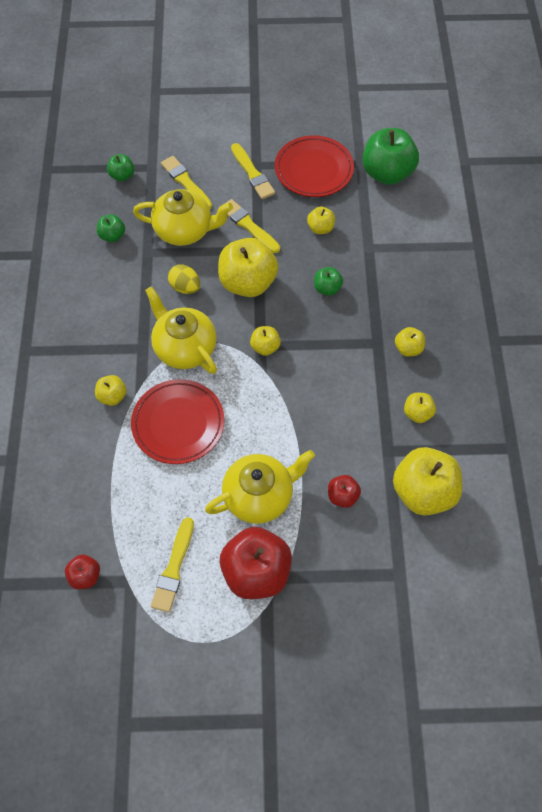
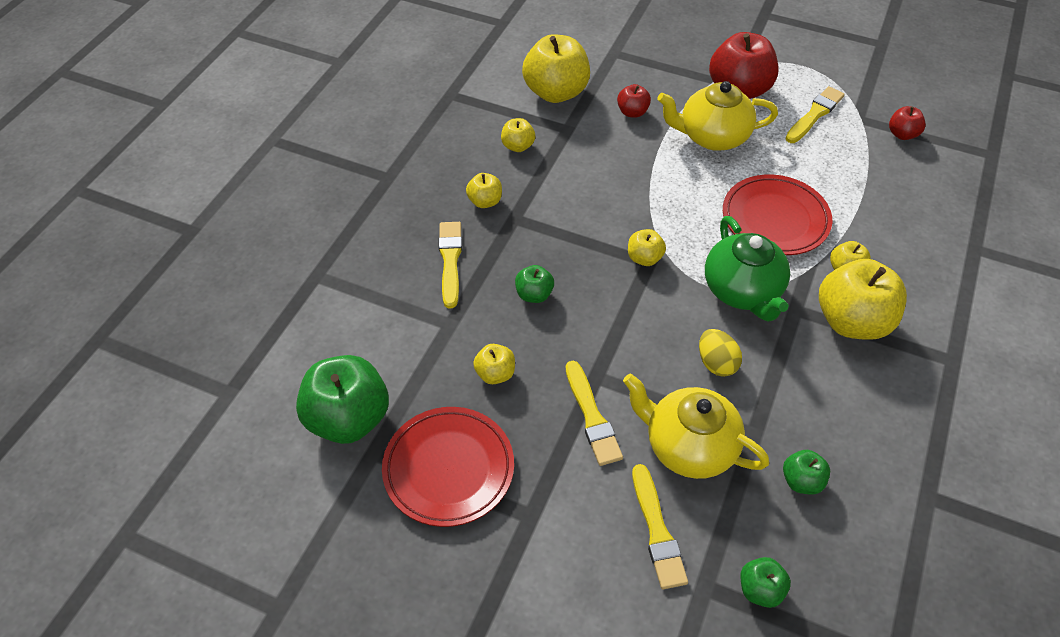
camera: 155 degrees left, 10 degrees down
(184, 348) = (742, 291): yellow teapot -> green teapot
(248, 283) = (630, 338): yellow apple -> yellow apple (851, 321)
(252, 173) = (544, 502): yellow brush -> yellow brush (450, 261)

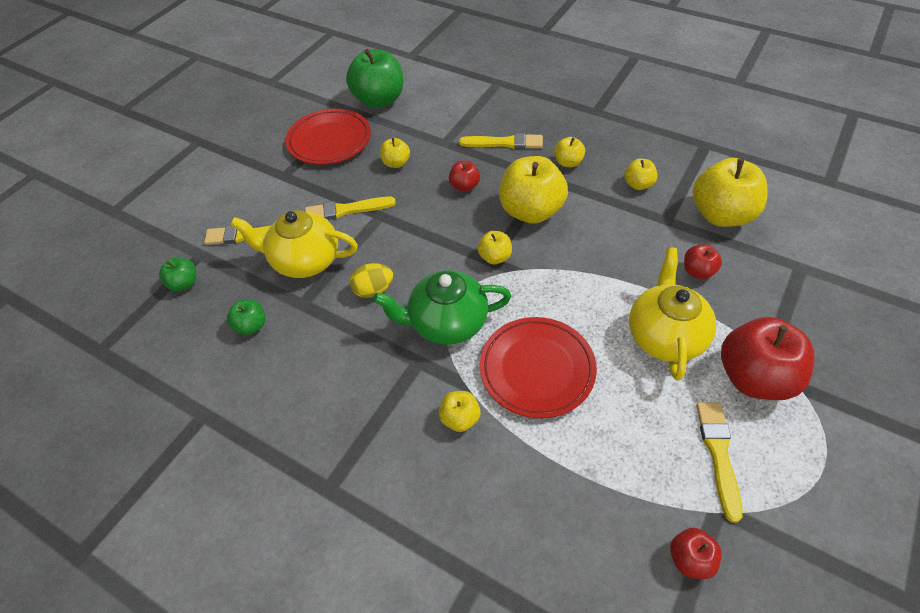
camera: 100 degrees right, 0 degrees up
(534, 294) = (464, 186): green apple -> red apple
(688, 446) = (304, 261): yellow teapot -> yellow teapot turned 120 degrees counterclockwise
(814, 114) = (718, 454): yellow brush -> yellow brush turned 135 degrees counterclockwise
(851, 321) = (395, 406): yellow apple -> yellow apple (531, 211)

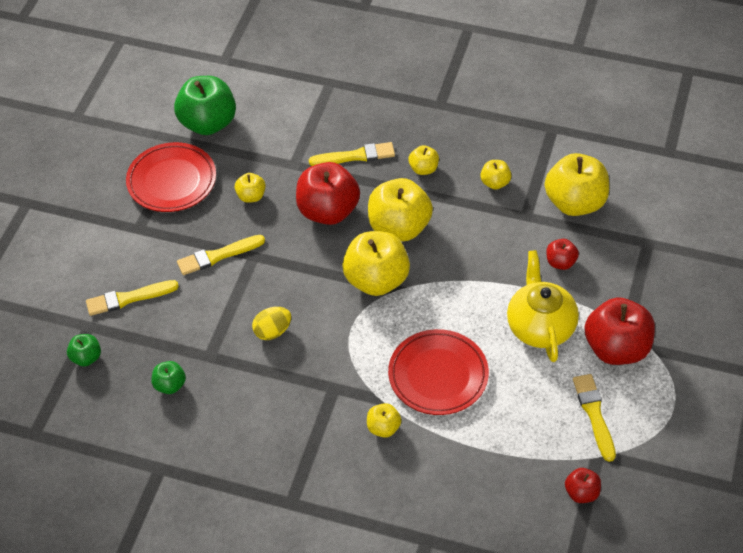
camera: 15 degrees left, 0 degrees up
(304, 261) = (196, 315): yellow teapot -> none
(446, 323) = (349, 350): green teapot -> none
(464, 186) = (328, 211): red apple -> red apple, size x2.05
(495, 257) = (376, 280): yellow apple -> yellow apple, size x2.05

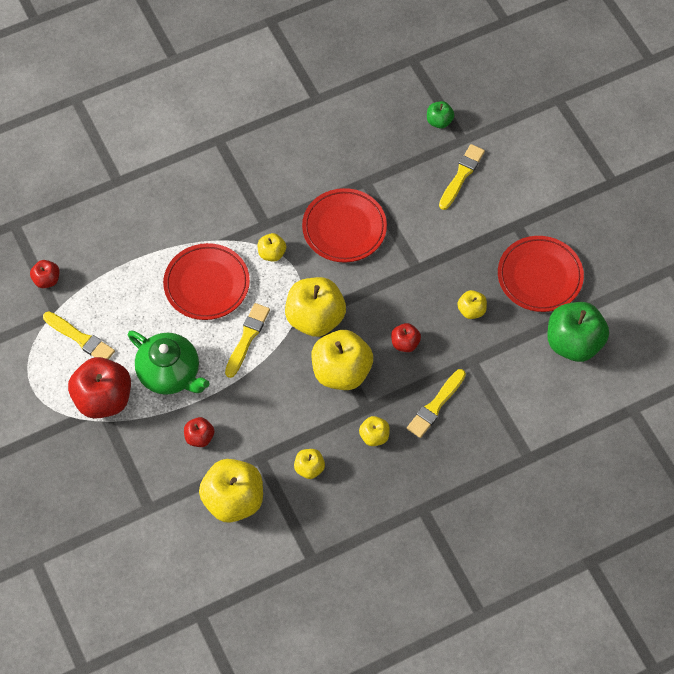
camera: 135 degrees right, 10 degrees up
(170, 385) = (368, 146): green apple -> none
(218, 256) = (440, 249): yellow brush -> yellow brush (247, 338)
(272, 331) = (344, 228): yellow egg -> red plate
(328, 211) = (405, 343): red apple -> red apple, size x0.49
(383, 428) = (208, 224): yellow apple -> yellow apple (272, 253)
(540, 326) = (170, 374): yellow teapot -> green teapot

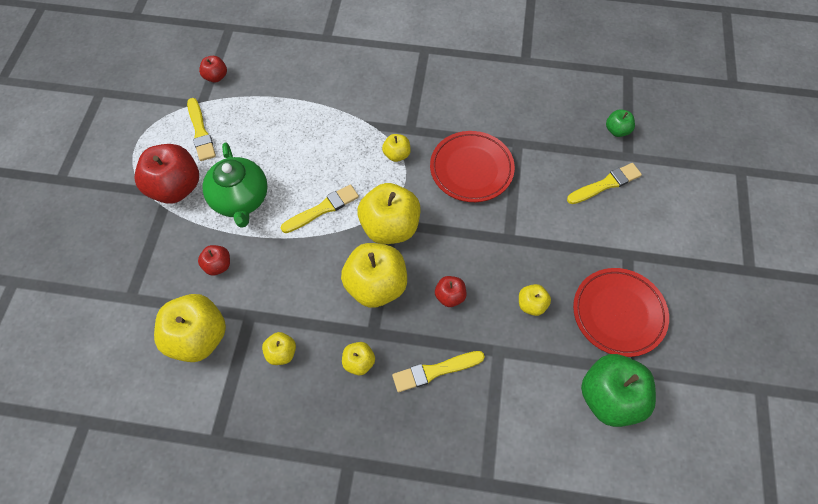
camera: 35 degrees right, 0 degrees up
(207, 284) = (327, 148): red plate -> none

